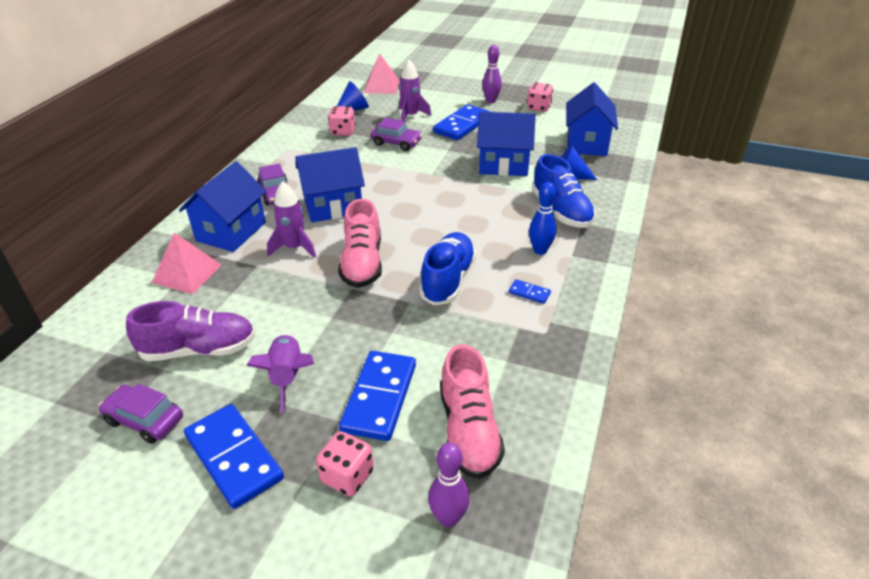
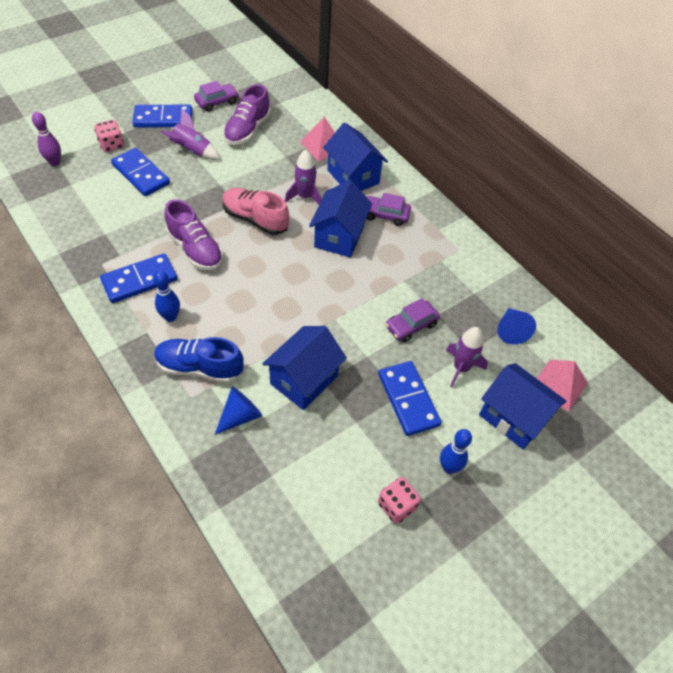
camera: 120 degrees right, 15 degrees up
(343, 132) = (464, 299): pink dice -> none
(448, 280) = (195, 249): blue shoe -> purple shoe
(469, 430) = (84, 193): pink shoe -> none
(491, 101) = (449, 467): purple bowling pin -> blue bowling pin
(529, 293) = (139, 280): blue domino -> blue domino, size x2.25
(586, 143) = (280, 484): blue house -> blue house (513, 417)

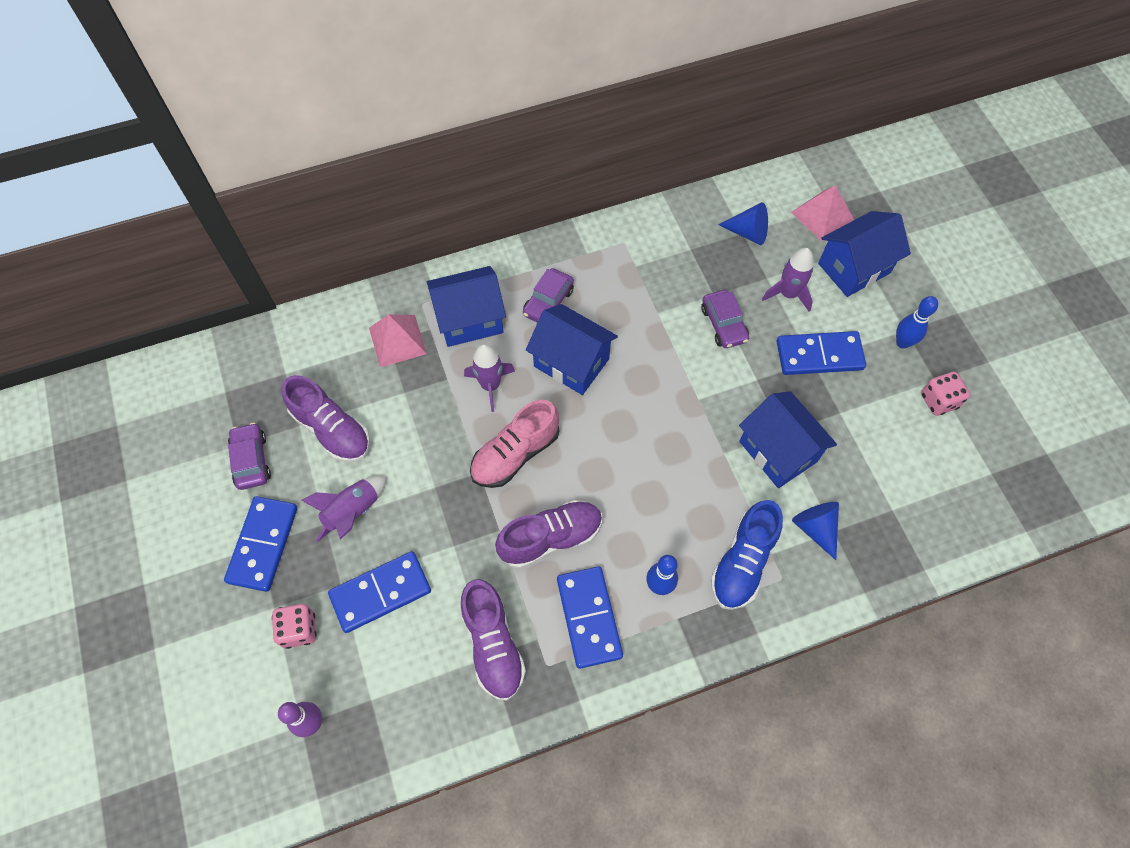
camera: 70 degrees left, 10 degrees up
(113, 233) = (493, 644): none -> purple shoe

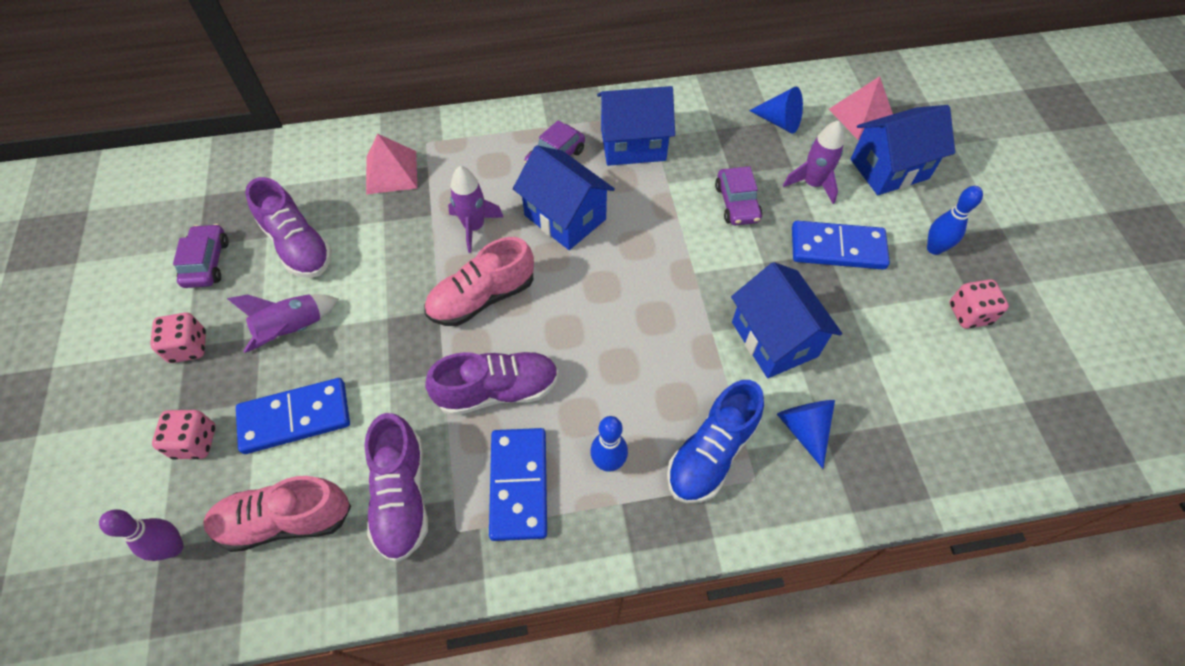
camera: 10 degrees right, 5 degrees down
(263, 544) = (188, 347): blue domino -> pink dice
(400, 683) = (285, 520): none -> pink shoe
(469, 320) = (470, 163): blue house -> blue house (633, 145)

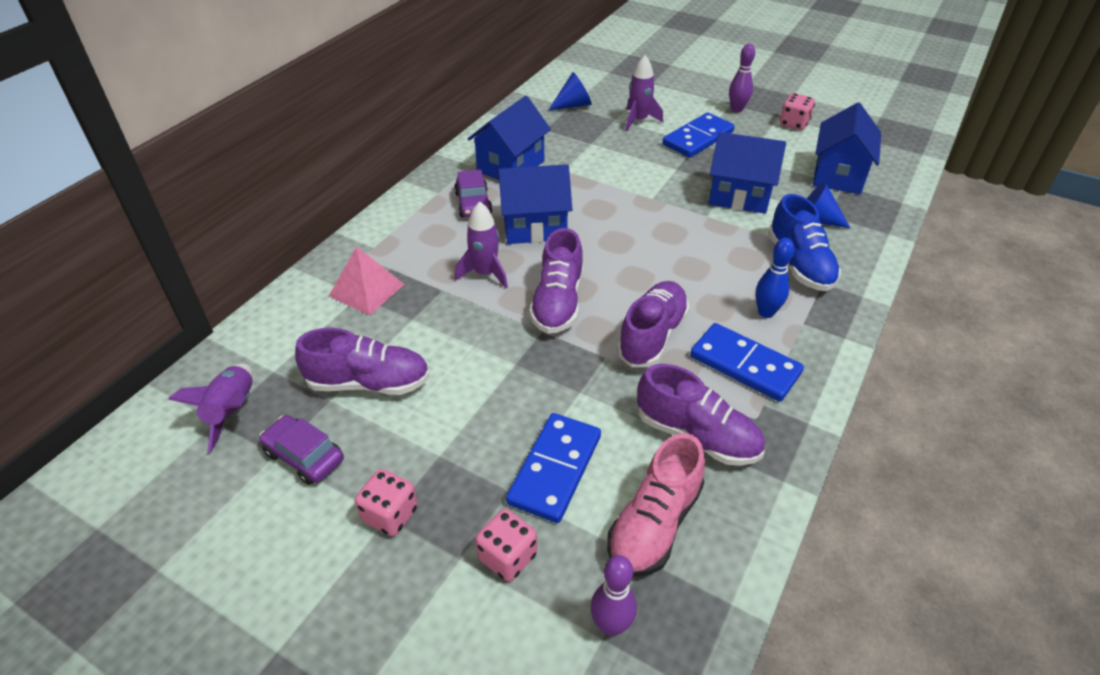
camera: 50 degrees left, 15 degrees down
(292, 329) = (458, 429): purple rocket -> purple rocket (232, 411)
(482, 298) = (558, 302): pink shoe -> purple shoe
(737, 203) = (617, 153): purple car -> none
(862, 116) = (610, 78): pink pyramid -> none
(889, 169) = (662, 91): blue house -> blue house (838, 175)
(934, 248) = (737, 109): blue bowling pin -> purple bowling pin

